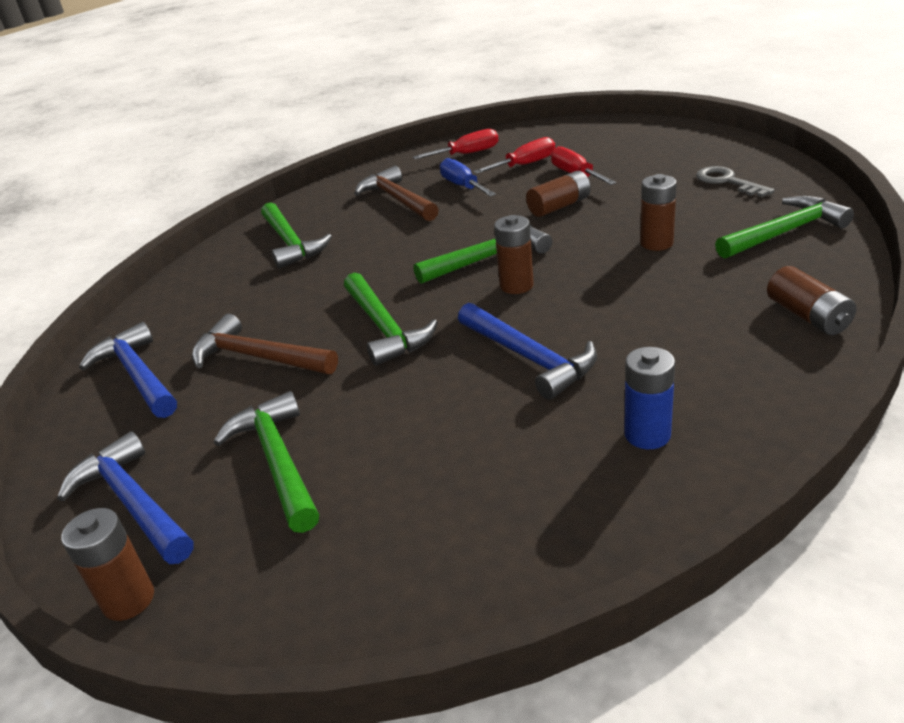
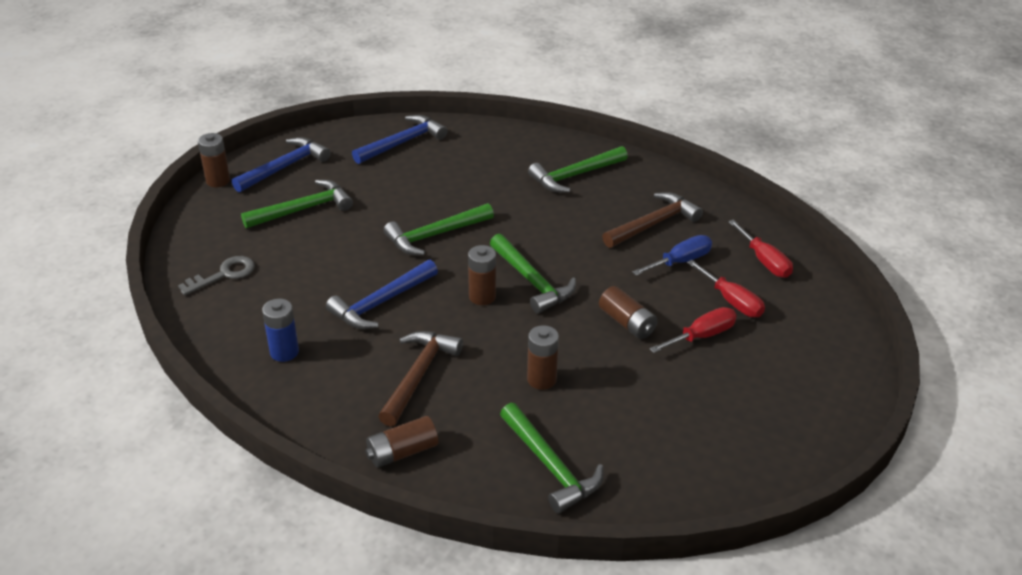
camera: 80 degrees right, 5 degrees up
(258, 357) = (411, 186): brown hammer -> brown hammer (418, 376)
(727, 181) = (674, 444): grey key -> grey key (224, 274)

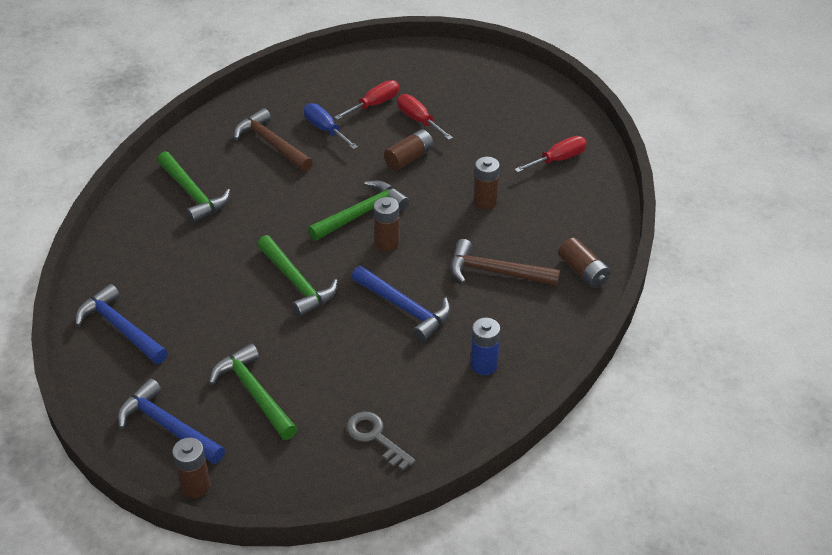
camera: 95 degrees left, 5 degrees up
(550, 466) = (574, 193): green hammer -> none
(764, 261) = (321, 86): red screwdriver -> red screwdriver (558, 159)

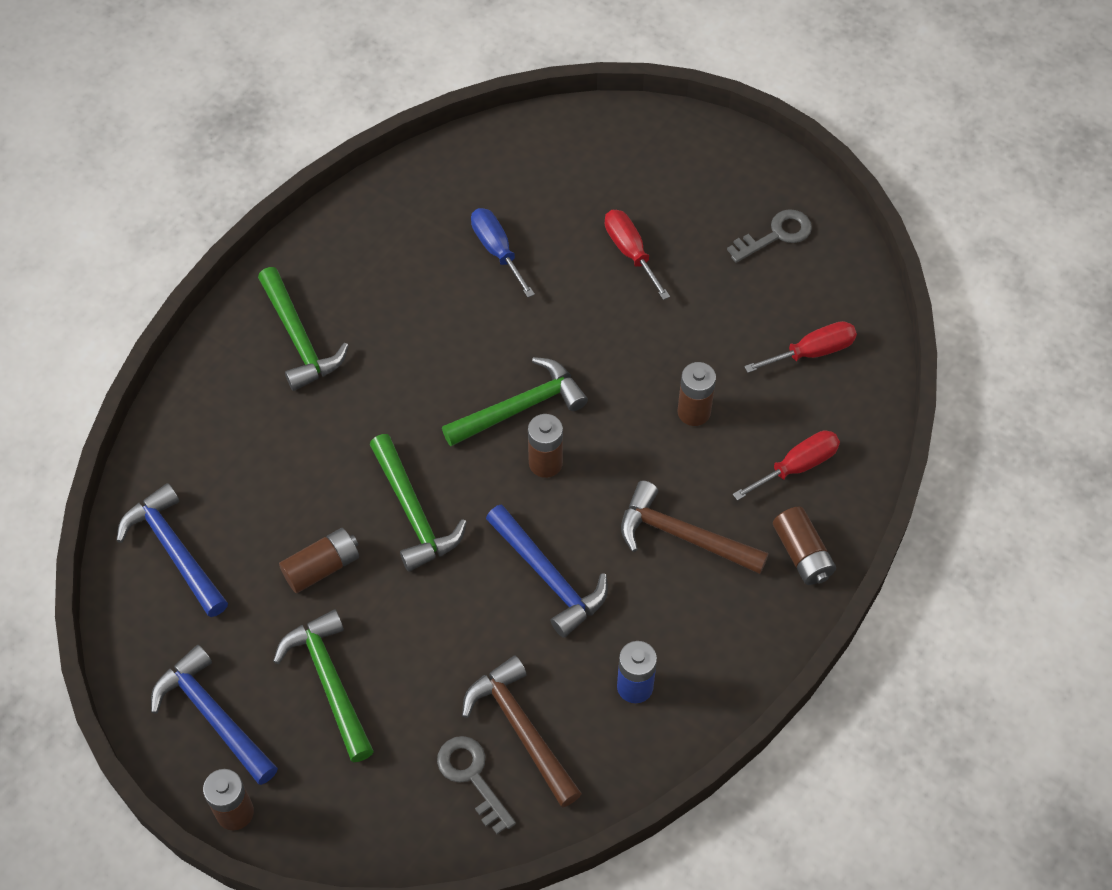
camera: 10 degrees right, 15 degrees up
(272, 144) = (419, 266): brown hammer -> brown hammer (522, 729)
(374, 104) = (574, 214): red screwdriver -> red screwdriver (797, 466)
(409, 158) = (604, 319): brown battery -> brown battery (322, 567)
(516, 100) = (776, 235): none -> grey key

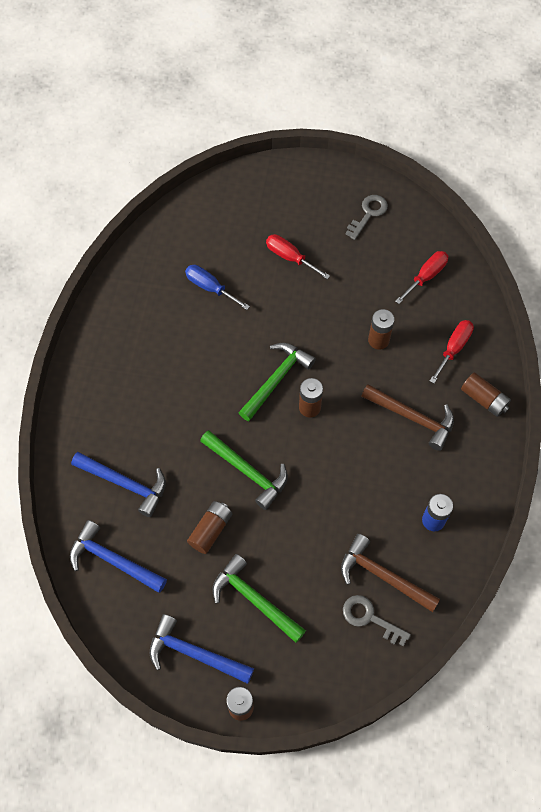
camera: 25 degrees left, 5 degrees up
(299, 338) = (118, 392): green hammer -> none
(548, 577) = (348, 476): blue hammer -> blue hammer (125, 484)
(683, 536) = (412, 418): brown hammer -> brown hammer turned 150 degrees counterclockwise

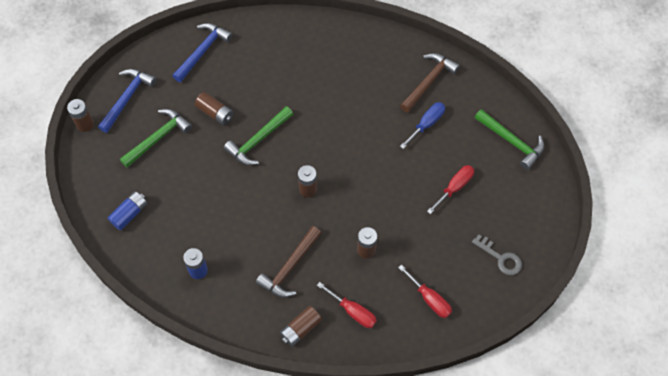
camera: 95 degrees right, 0 degrees up
(125, 484) = (259, 59): blue hammer -> none
(276, 380) = (335, 167): green hammer -> green hammer (511, 141)
(370, 618) = (129, 214): grey key -> blue battery
(383, 576) = (159, 227): brown hammer -> brown hammer (428, 82)

